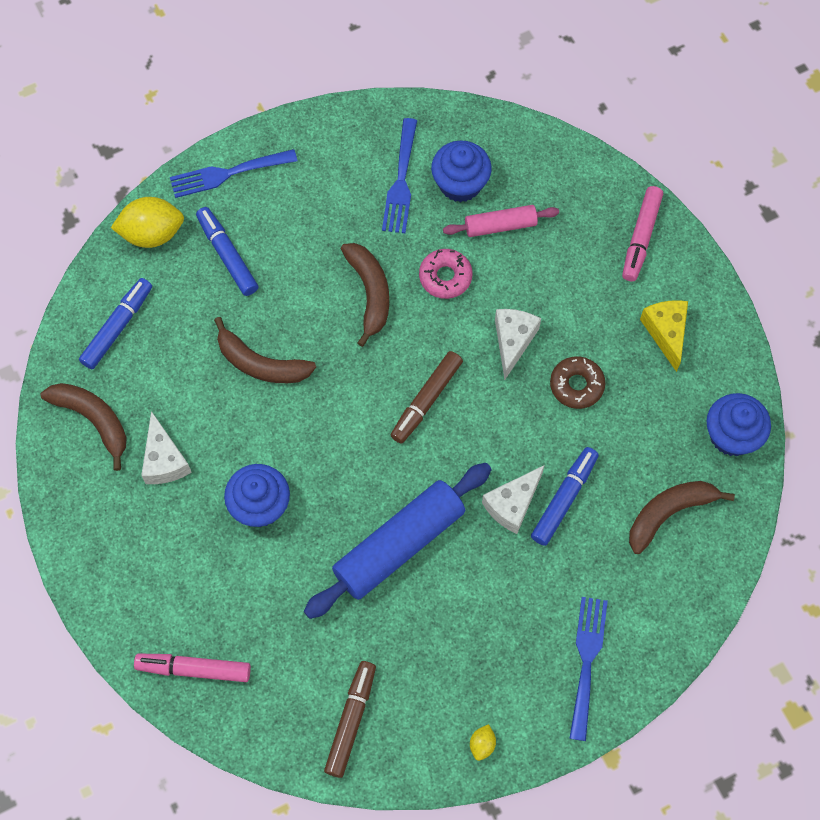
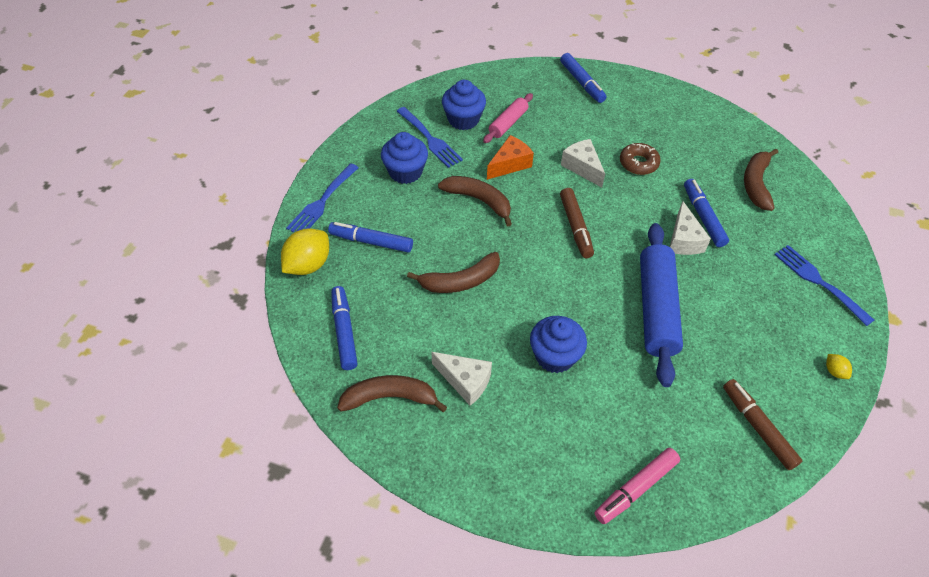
camera: 45 degrees left, 15 degrees down
(445, 277) = (510, 164): pink donut -> orange cheese
(641, 237) = (582, 83): pink marker -> blue marker
(666, 333) = (647, 112): yellow cheese -> none
(731, 435) = (734, 131): blue cupcake -> blue cupcake (405, 172)

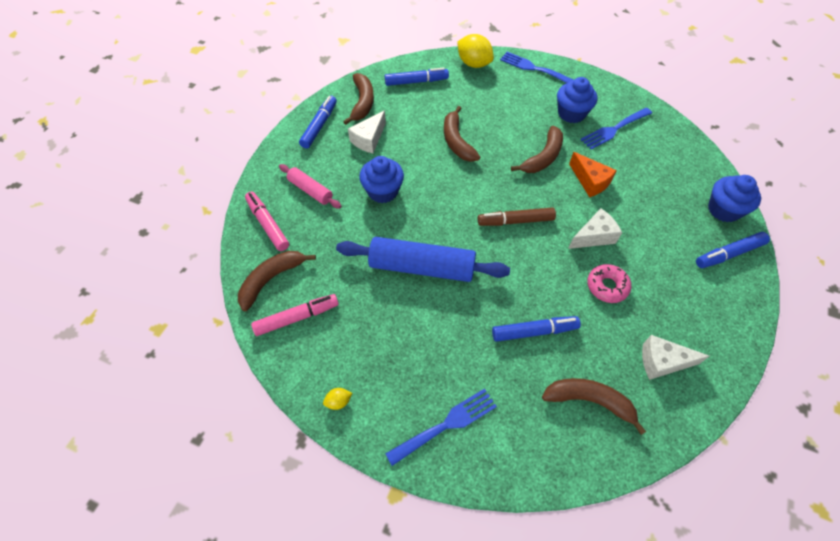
camera: 95 degrees right, 5 degrees up
(371, 242) = (495, 94): blue marker -> blue marker (319, 126)
(463, 119) = (645, 153): blue cupcake -> blue cupcake (723, 210)
(508, 123) = (647, 185): pink rolling pin -> pink rolling pin (310, 190)
(638, 163) = (607, 286): brown donut -> pink donut
(683, 240) = (502, 306): white cheese -> white cheese (662, 362)
(717, 466) = (271, 279): none -> brown banana
(757, 427) = (297, 317): brown marker -> pink marker

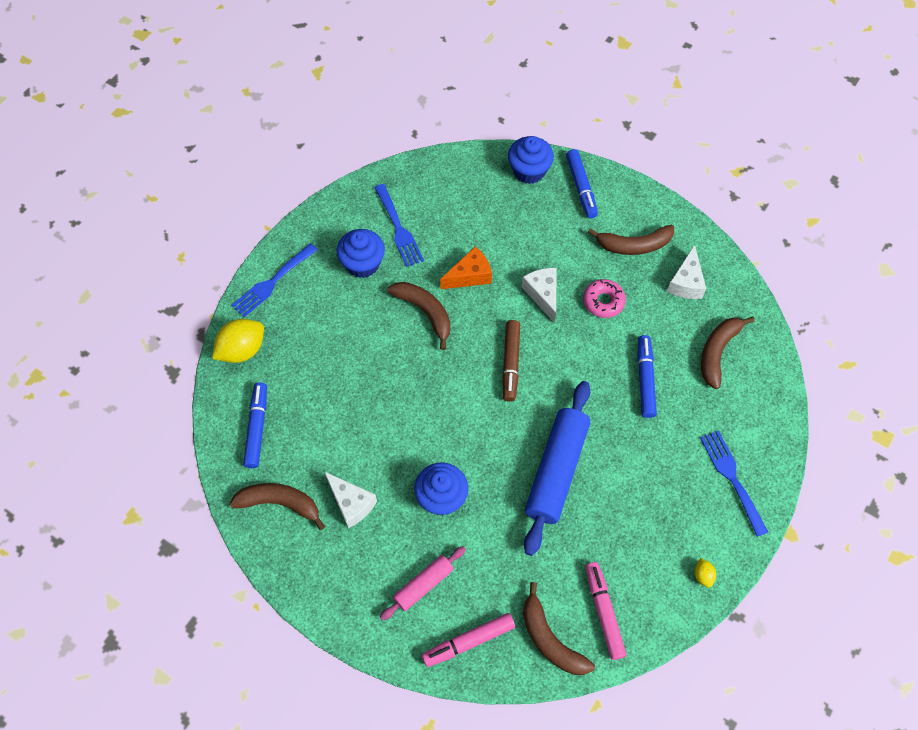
camera: 80 degrees left, 5 degrees up
(319, 126) = (310, 565): blue marker -> none
(457, 141) = (379, 399): brown banana -> brown banana (634, 245)

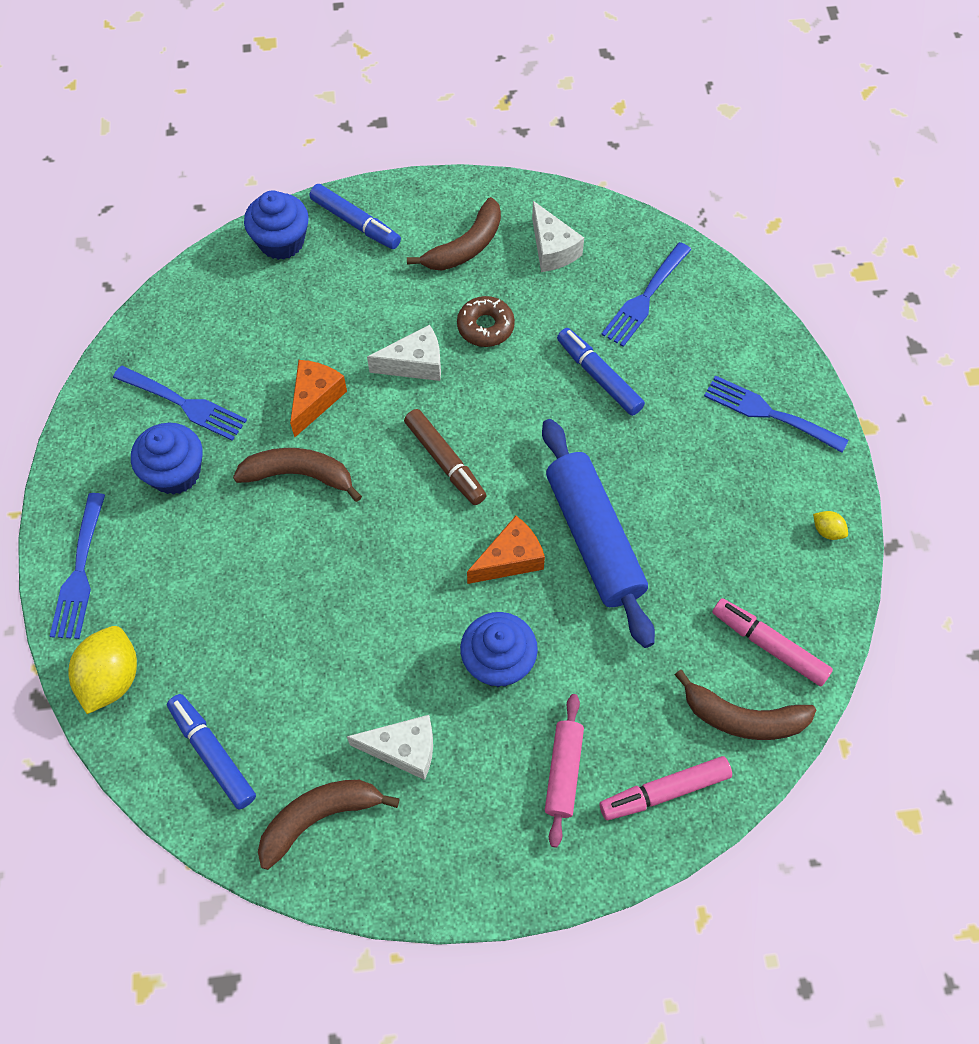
camera: 40 degrees left, 0 degrees up
(468, 641) = (664, 791): pink marker -> pink marker turned 45 degrees clockwise
(498, 446) = (510, 559): none -> orange cheese
(543, 295) = (415, 364): white cheese -> white cheese turned 135 degrees clockwise
(603, 301) = (485, 326): pink donut -> brown donut
(717, 352) = (645, 298): brown banana -> blue fork

